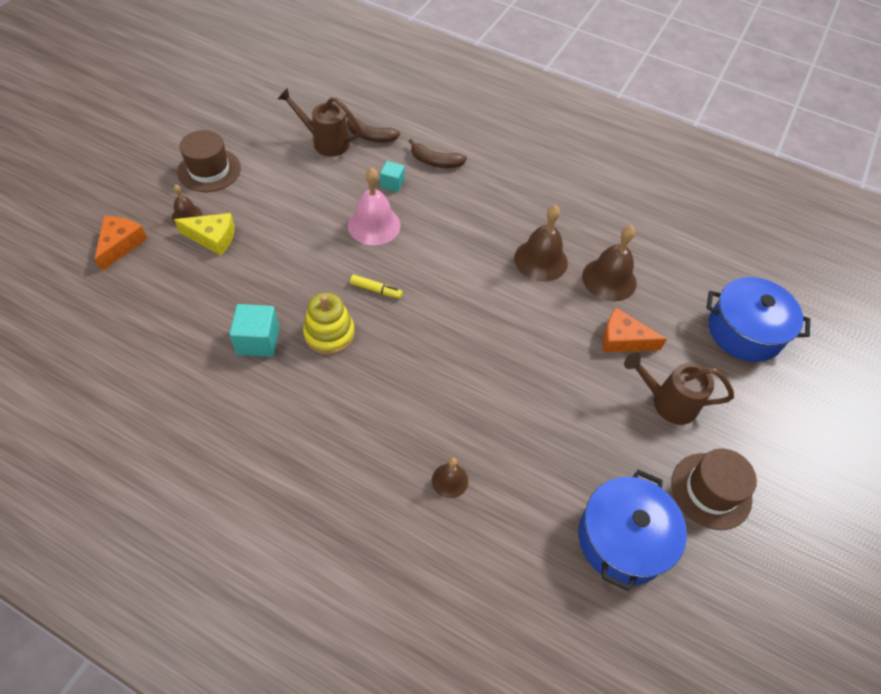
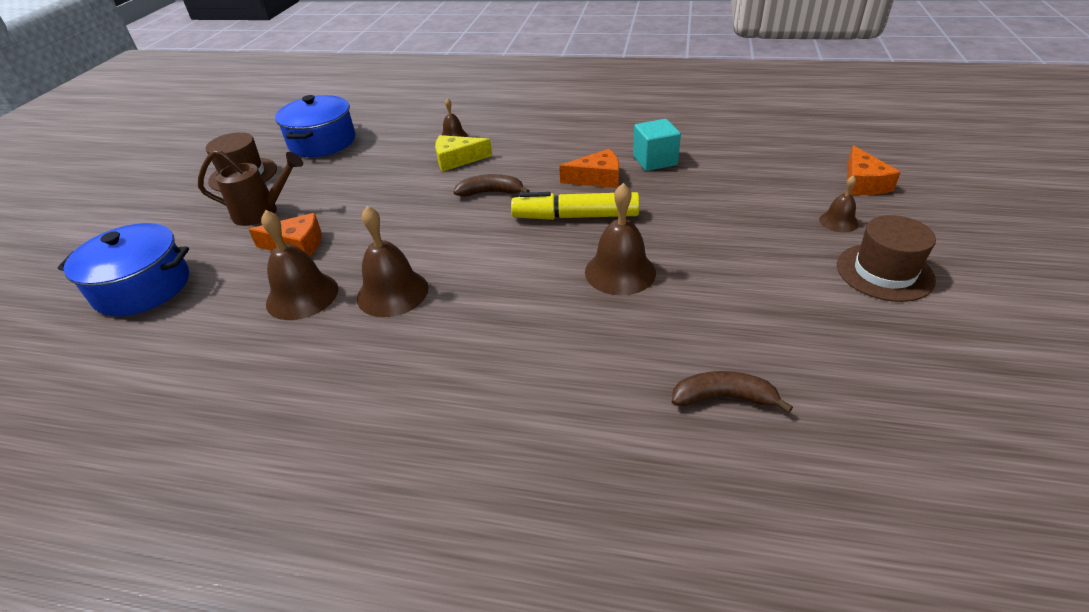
camera: 170 degrees right, 15 degrees down
(213, 238) = (784, 211): yellow cheese -> yellow cheese (457, 159)
(326, 142) = (781, 362): brown watering can -> none
(329, 334) = (597, 178): yellow stacking toy -> orange cheese
(374, 225) = (620, 272): pink bell -> brown bell
(376, 290) = (575, 217): yellow marker -> yellow marker, size x2.10
(392, 183) = (632, 329): turquoise cube -> none
(435, 162) = (587, 385): brown banana -> brown banana (491, 192)

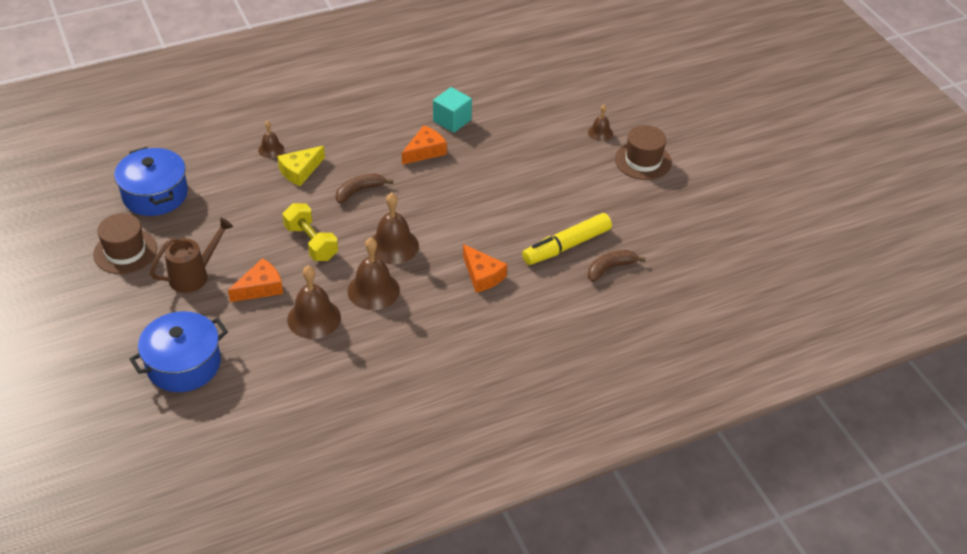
camera: 40 degrees left, 5 degrees up
(391, 222) = (311, 243): none -> yellow dumbbell
(575, 217) = (438, 189): yellow marker -> yellow marker (566, 246)
(620, 272) = (501, 218): brown bell -> brown bell (393, 246)
(862, 183) = (597, 96): orange cheese -> orange cheese (482, 275)

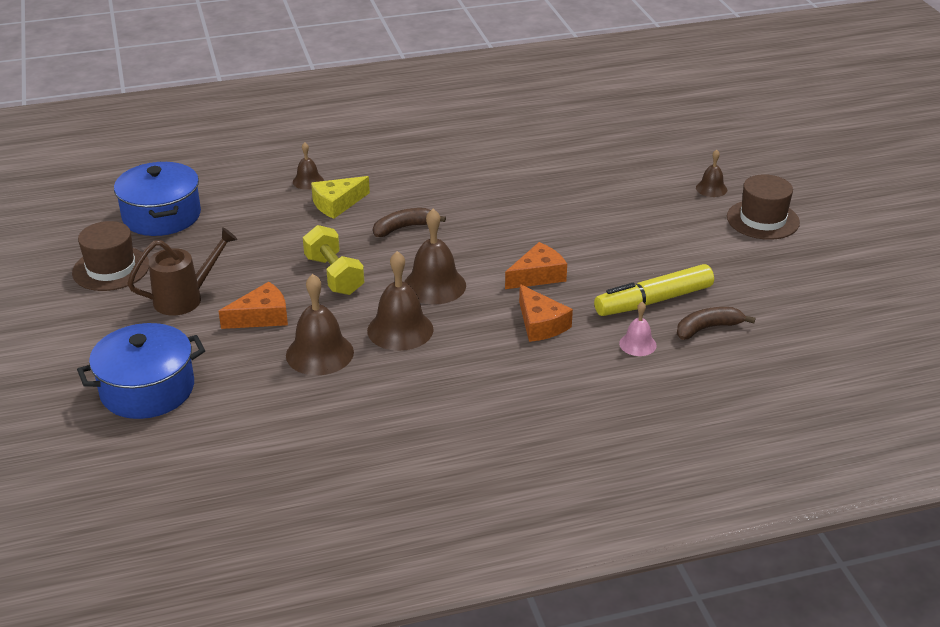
camera: 10 degrees right, 10 degrees down
(425, 151) = (491, 194): orange cheese -> orange cheese (538, 275)
(452, 120) = (529, 166): turquoise cube -> none
(559, 287) = (637, 344): none -> pink bell

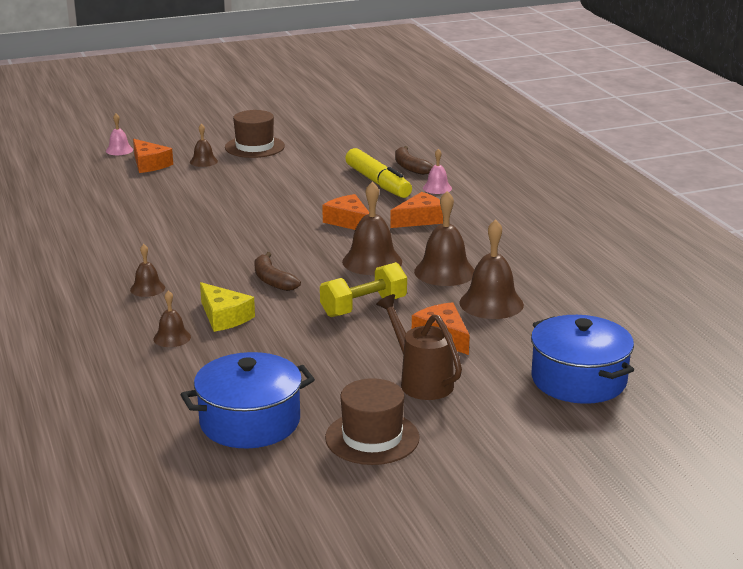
camera: 95 degrees left, 10 degrees down
(401, 167) = (147, 288): none -> brown bell
(699, 158) = (149, 164): none -> orange cheese
(739, 140) = (119, 150): none -> pink bell

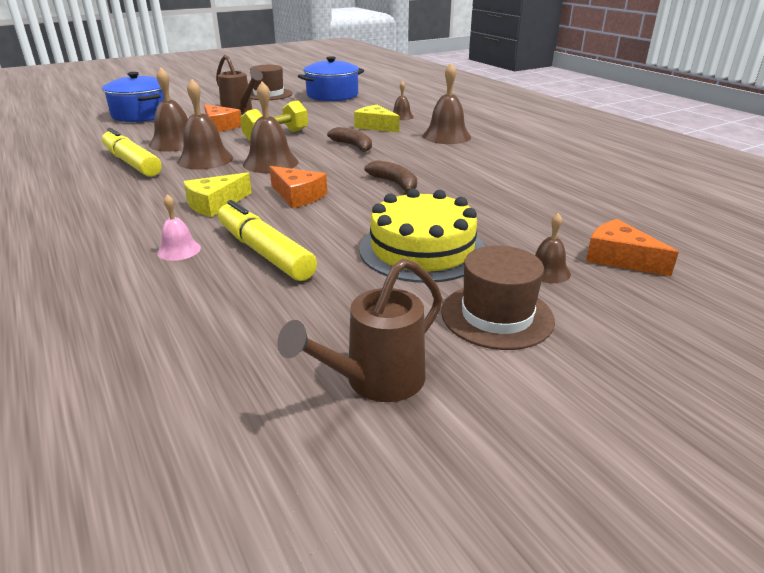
camera: 170 degrees right, 5 degrees up
(119, 150) = (710, 284): pink bell -> none
(147, 288) = (446, 136): brown bell -> brown bell, size x1.81
(271, 177) = (422, 249): none -> yellow cake
(328, 133) = (376, 381): none -> brown watering can
(410, 167) = (210, 289): brown banana -> brown banana (395, 183)
(420, 219) = (215, 204): orange cheese -> yellow cheese
(524, 273) = (132, 163): none -> yellow marker

